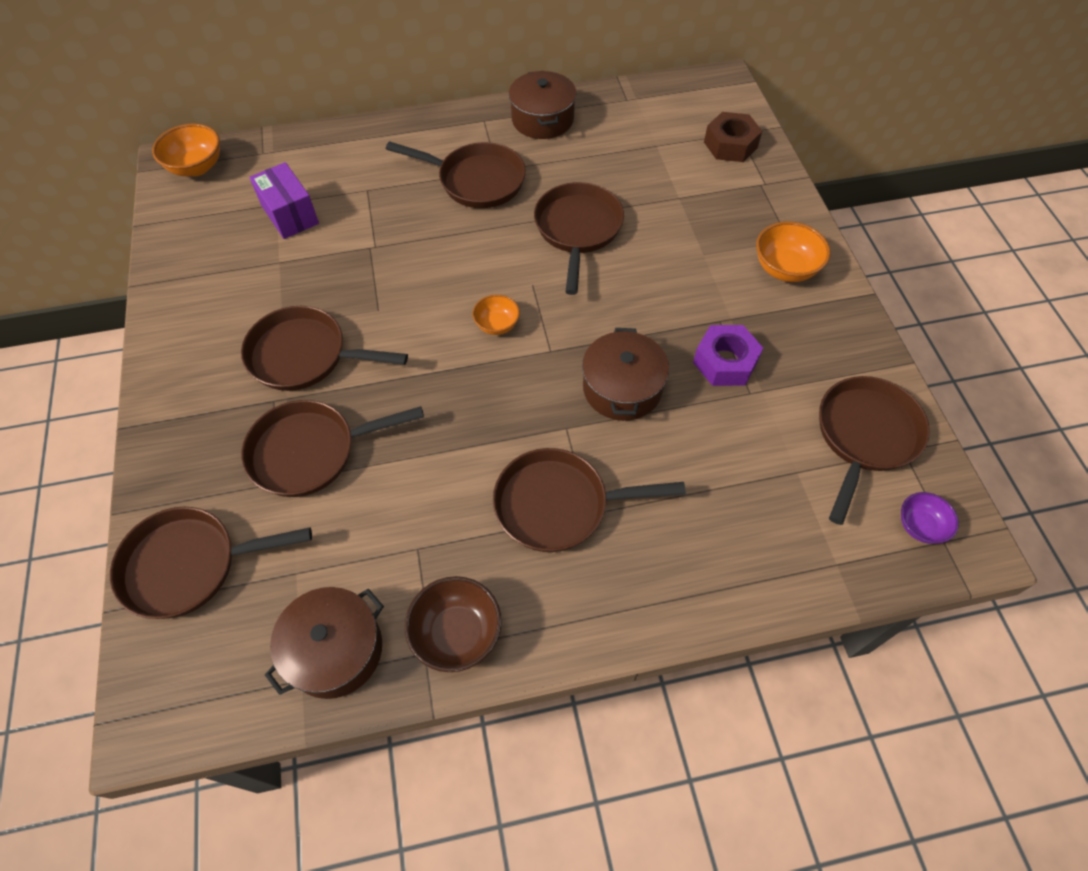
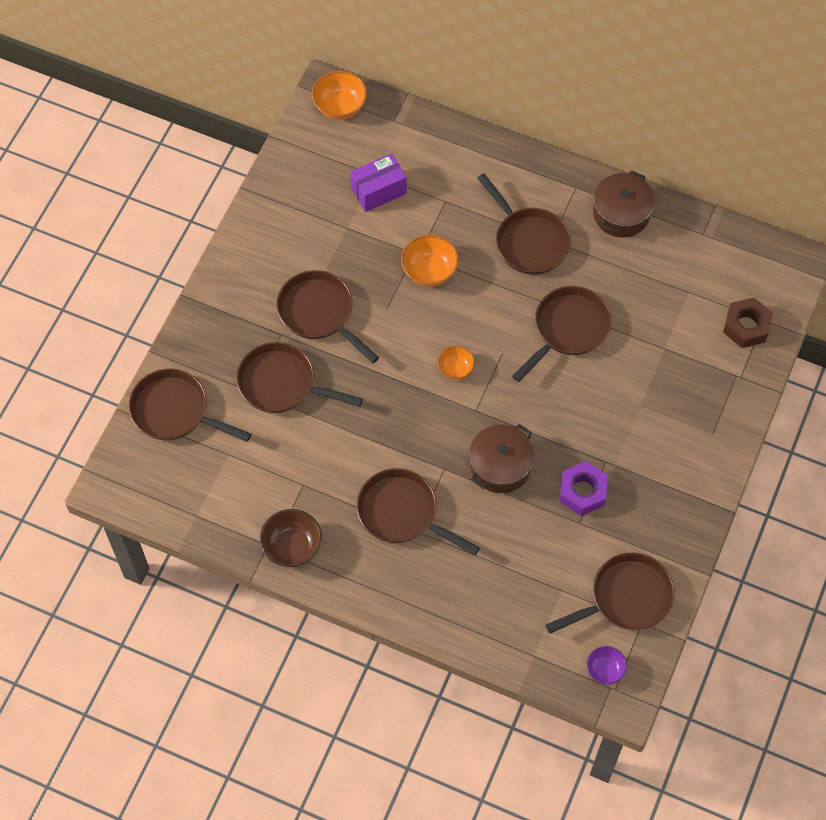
camera: 35 degrees right, 5 degrees up
(290, 215) = (378, 191): purple box -> purple box turned 60 degrees clockwise
(335, 650) = (223, 511): brown pot -> none
(785, 269) = (688, 453): orange bowl -> orange bowl (429, 271)

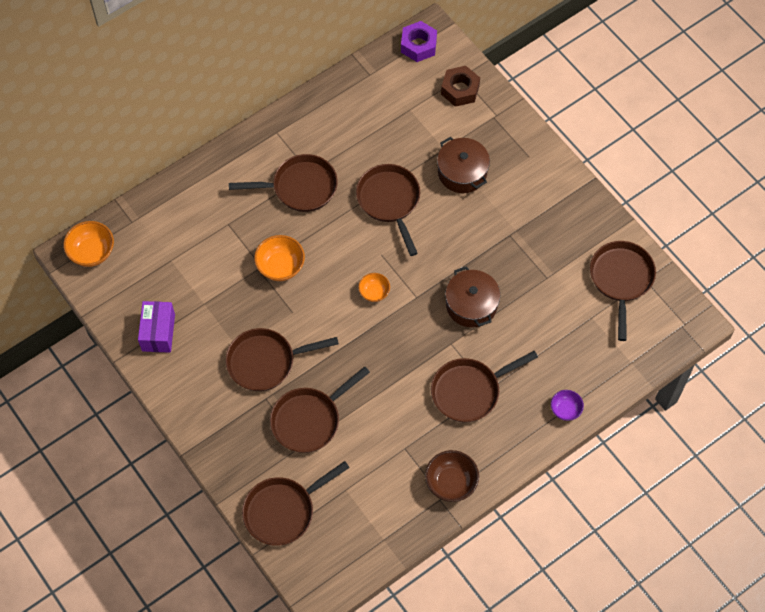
camera: 60 degrees left, 0 degrees up
(378, 191) = (187, 265): purple box -> purple box (158, 332)
(582, 492) = (524, 263): purple nut -> purple nut (418, 45)
(605, 670) = (667, 322): purple bowl -> purple bowl (565, 410)
(621, 213) = (318, 115): brown pot -> brown pot (462, 172)

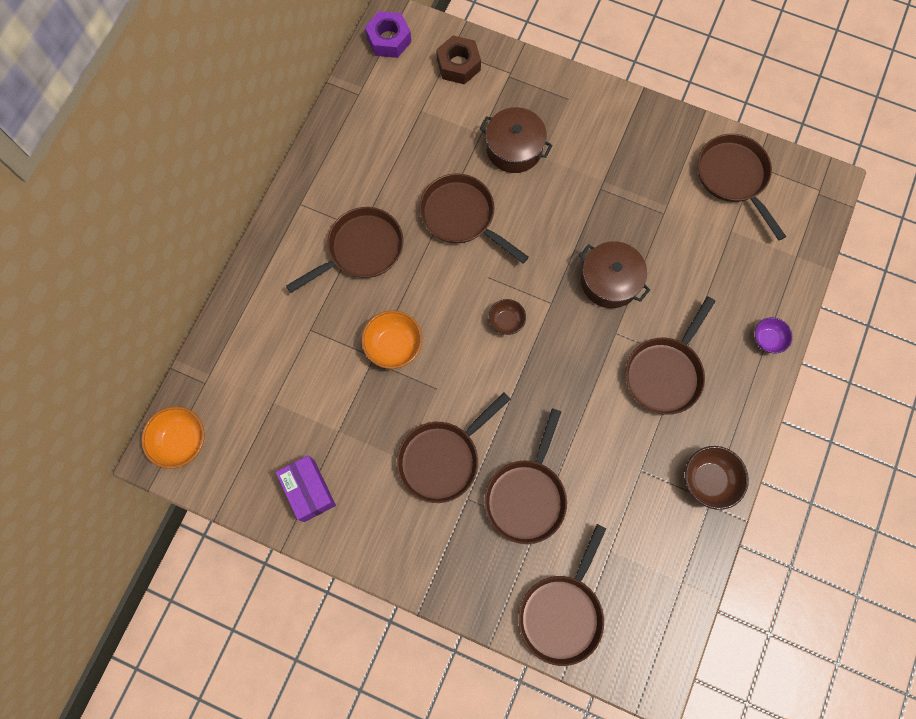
camera: 30 degrees left, 10 degrees up
(374, 292) = (506, 321): orange bowl -> brown bowl

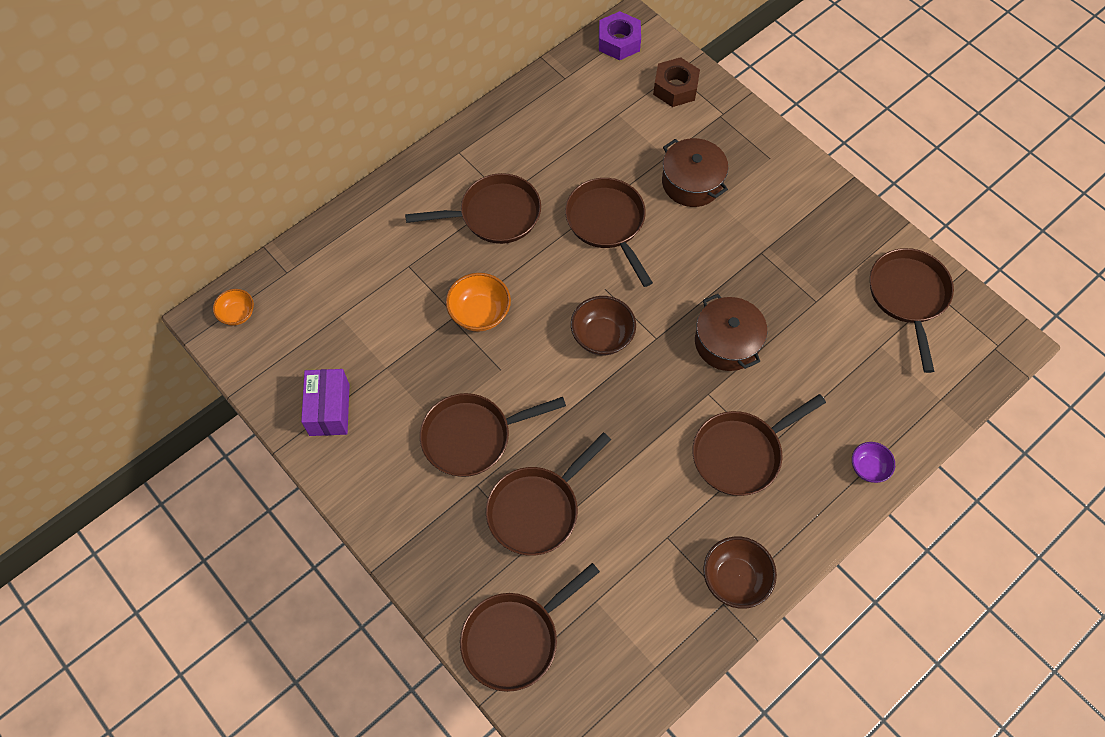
camera: 25 degrees right, 10 degrees down
(181, 441) = (237, 314): orange bowl -> orange bowl, size x0.63
(506, 321) = (602, 336): brown bowl -> brown bowl, size x1.59

